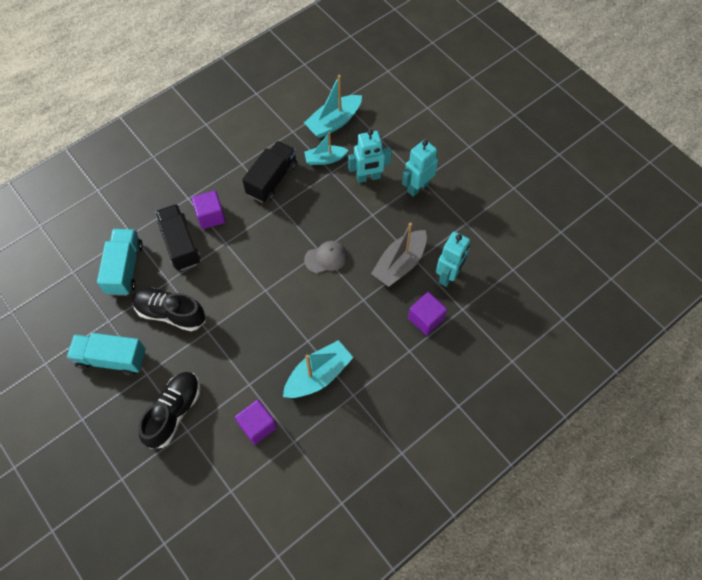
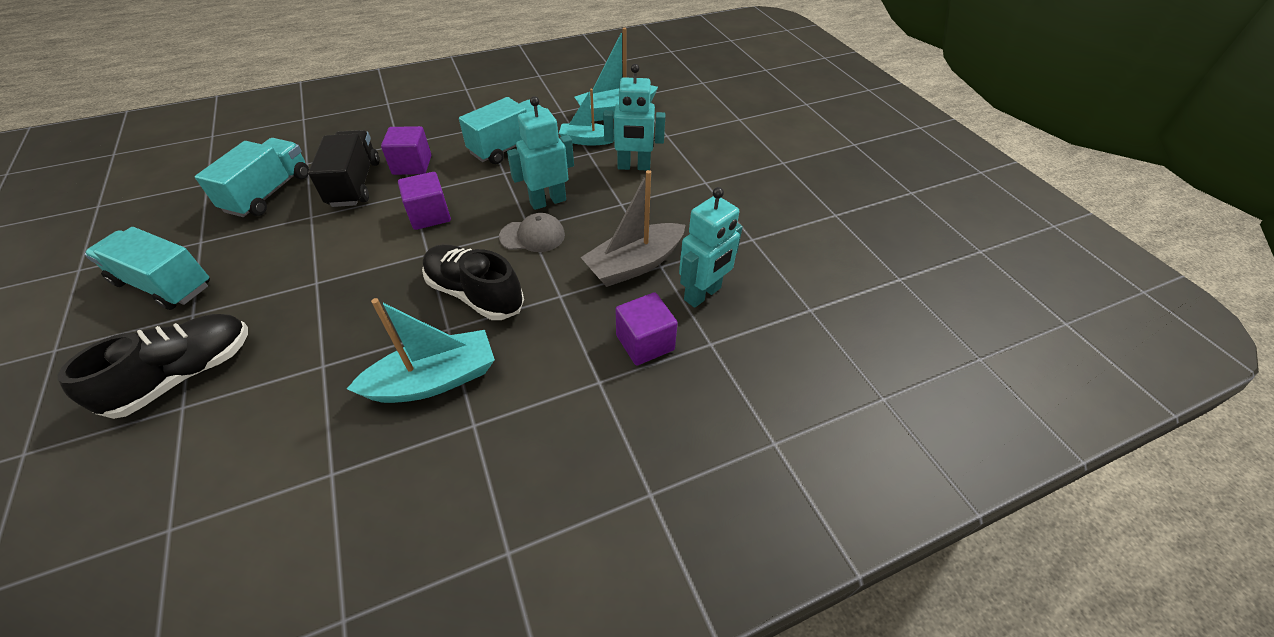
camera: 15 degrees right, 15 degrees down
(170, 313) = (284, 251): black shoe -> black shoe (475, 294)
(257, 425) = (291, 430): purple cube -> purple cube (429, 215)
(272, 179) = (510, 146): black truck -> turquoise truck
(417, 187) = (696, 188): turquoise robot -> turquoise robot (548, 201)

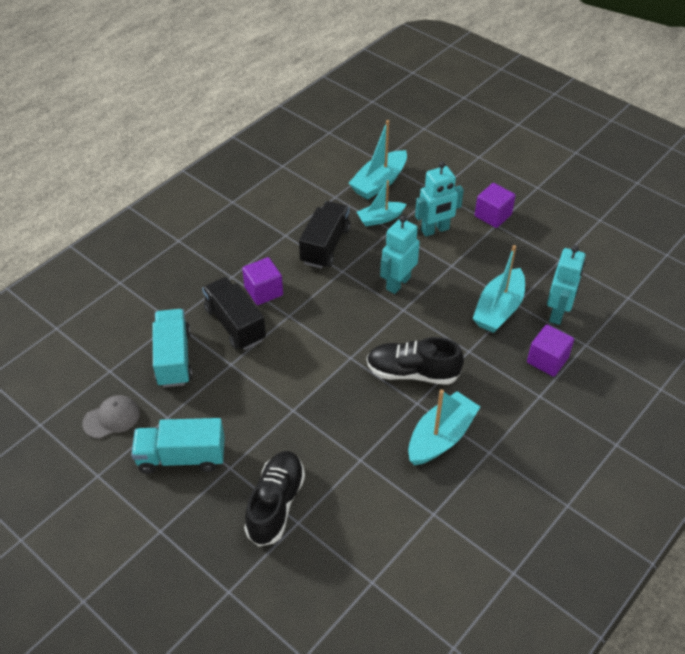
camera: 25 degrees left, 0 degrees up
(429, 215) = (321, 328): purple cube -> purple cube (493, 215)
(510, 146) = (325, 246): turquoise truck -> black truck
(532, 236) = (412, 315): grey cap -> grey cap (111, 418)
(634, 264) = (498, 309): grey boat -> turquoise boat

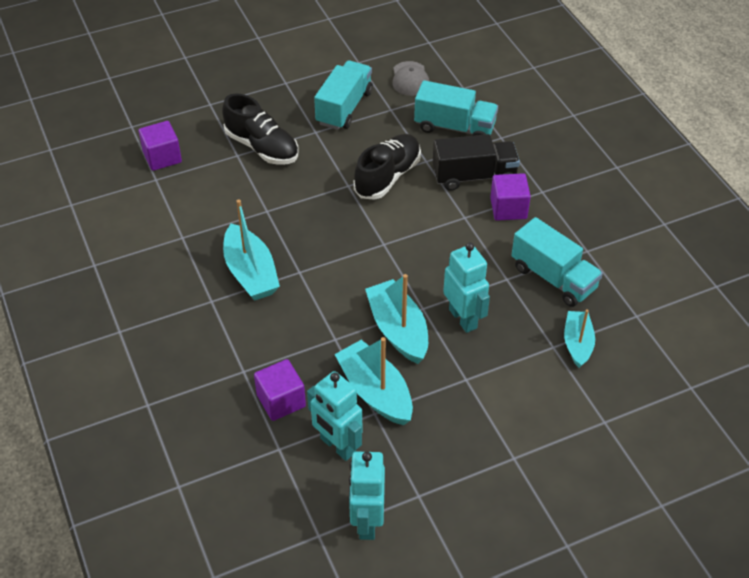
camera: 115 degrees right, 0 degrees up
(325, 246) = (553, 278): black truck -> turquoise truck
(379, 182) = (646, 368): turquoise boat -> turquoise boat (398, 330)
(412, 372) = (336, 282): black shoe -> black shoe (387, 177)
(435, 230) = (533, 389): turquoise robot -> turquoise robot (366, 522)
(493, 215) = (532, 462): purple cube -> purple cube (162, 157)

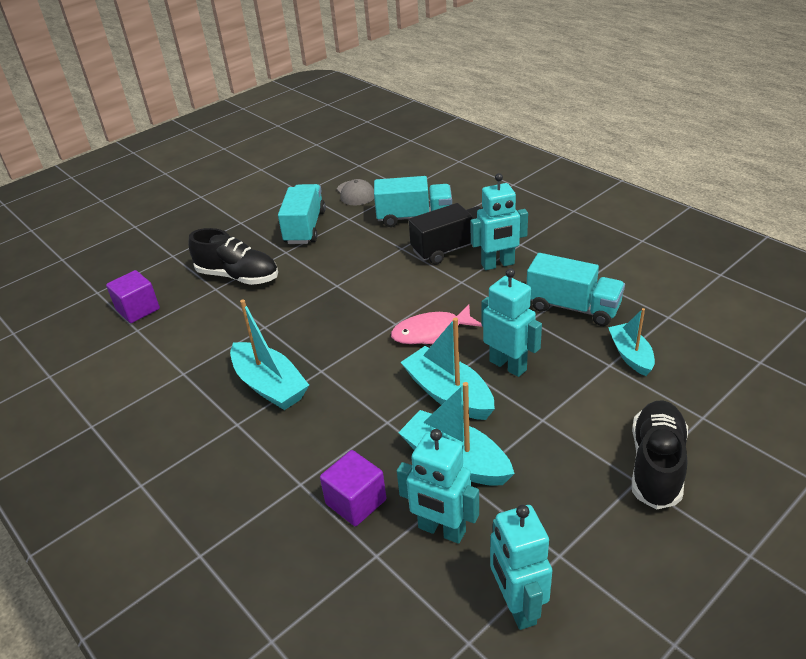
camera: 15 degrees left, 10 degrees down
(387, 177) = (371, 269): black shoe -> black shoe (656, 465)
(411, 263) = (431, 332): none -> pink fish
(508, 208) = (498, 264): purple cube -> turquoise robot

